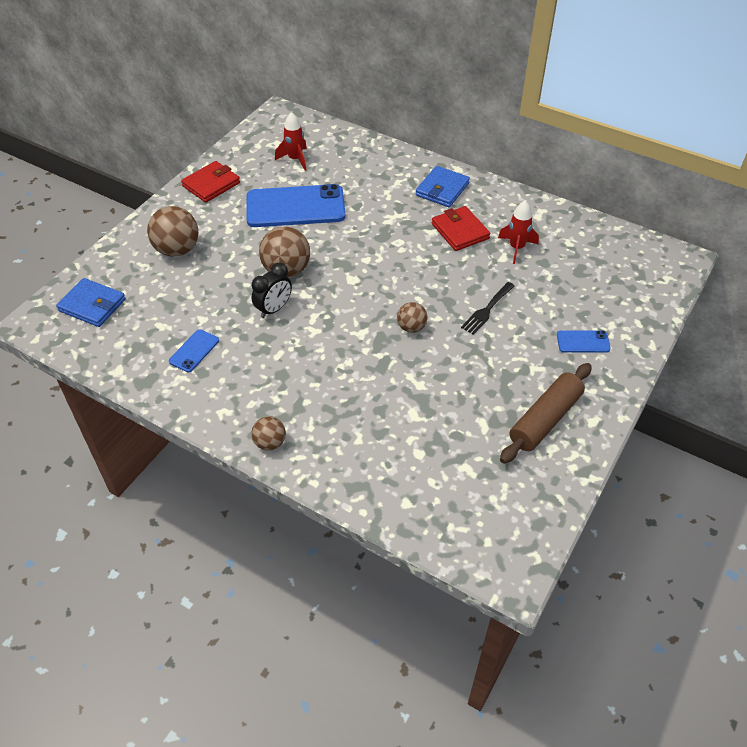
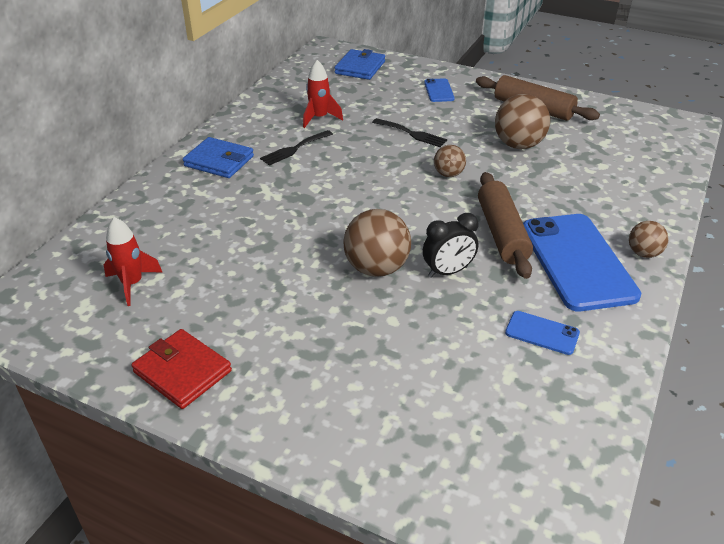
camera: 95 degrees left, 10 degrees down
(92, 305) = (493, 471): blue wallet -> blue wallet (360, 67)
(177, 250) = (347, 386): brown ball -> brown ball (518, 145)
(274, 309) = (448, 272): black clock -> black clock turned 120 degrees clockwise
(295, 207) = (246, 273): blue phone -> blue phone (577, 261)
(316, 349) = (502, 233): none -> brown rolling pin
(460, 231) = (294, 149): red wallet -> black fork

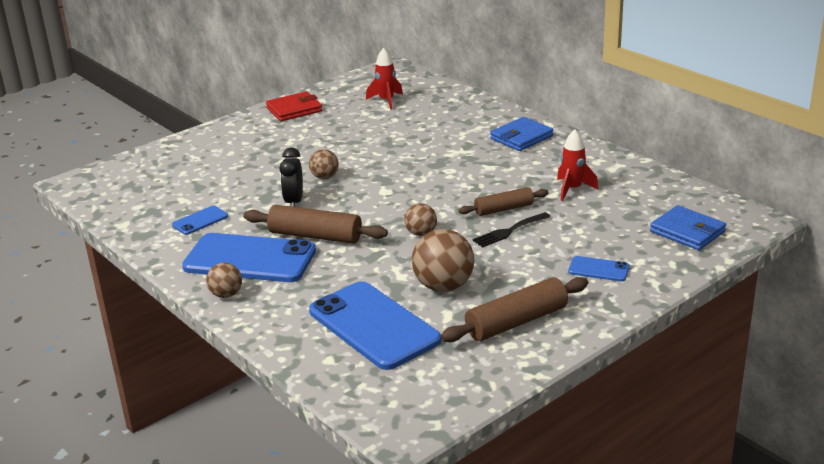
camera: 115 degrees right, 10 degrees down
(294, 149) = (519, 170): black fork -> none
(376, 143) = (503, 209): none -> brown rolling pin
(376, 268) = (324, 177): brown ball -> brown ball, size x0.57
(599, 162) = (374, 325): none -> blue phone

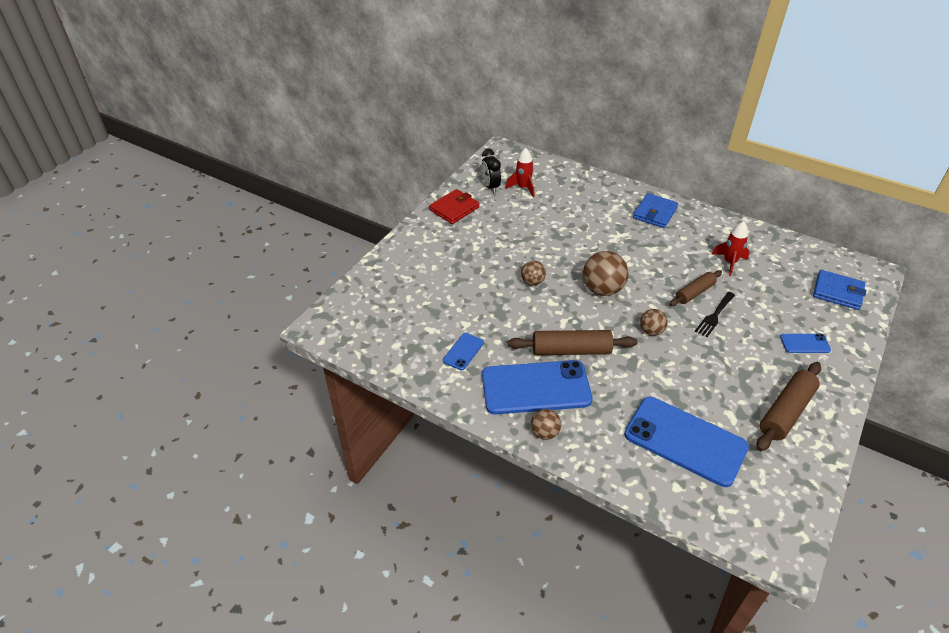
camera: 20 degrees left, 15 degrees up
(294, 202) = (527, 315): black clock -> black clock (490, 187)
(443, 286) = (707, 385): brown ball -> brown ball (602, 289)

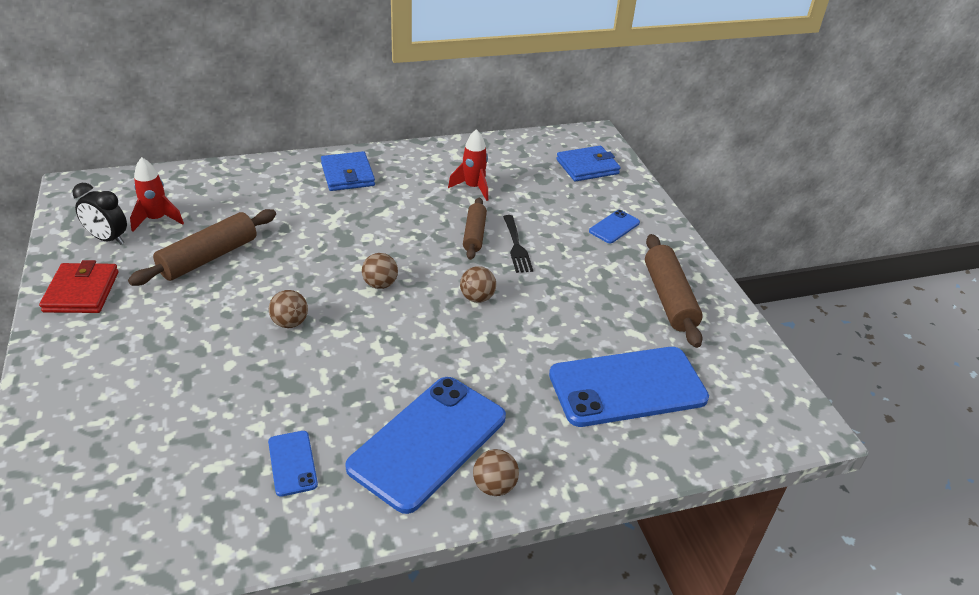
camera: 50 degrees left, 5 degrees down
(571, 350) = (420, 372): brown rolling pin -> brown rolling pin (208, 257)
(602, 289) = (380, 284): brown ball -> brown ball, size x0.57

